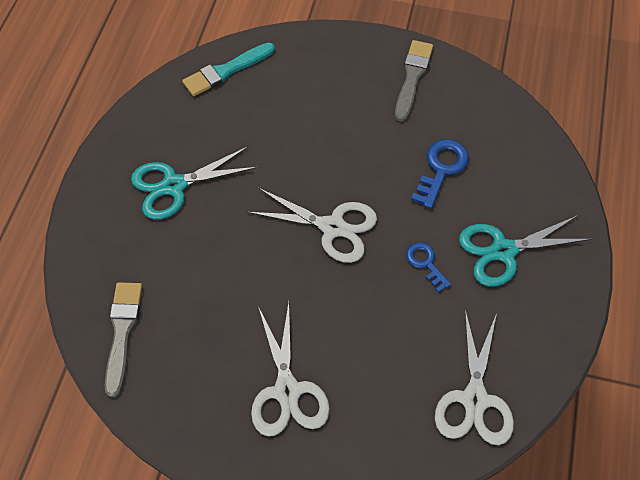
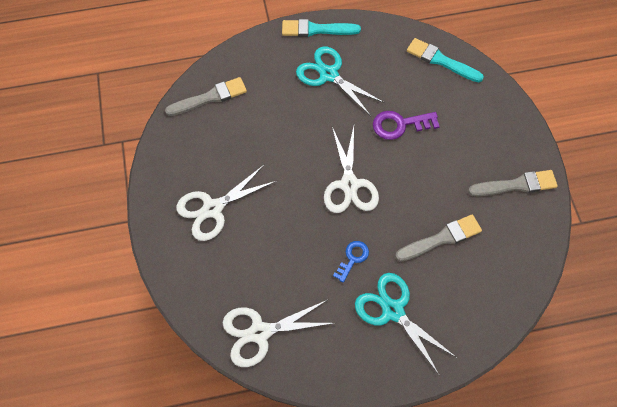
camera: 65 degrees right, 5 degrees up
(101, 171) = (316, 29): none -> turquoise brush
(284, 145) = (400, 125): none -> purple key
(441, 169) = (441, 238): blue key -> grey brush

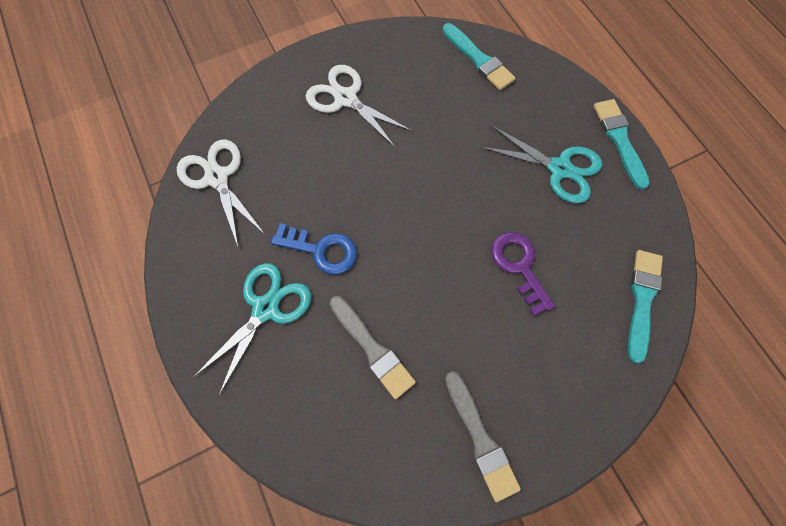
camera: 75 degrees right, 5 degrees up
(210, 97) = (479, 59): grey brush -> turquoise brush
(329, 75) = (559, 168): turquoise scissors -> turquoise scissors turned 90 degrees clockwise
(349, 184) = (415, 225): white scissors -> none
(352, 258) = (321, 250): blue key -> blue key, size x1.55

